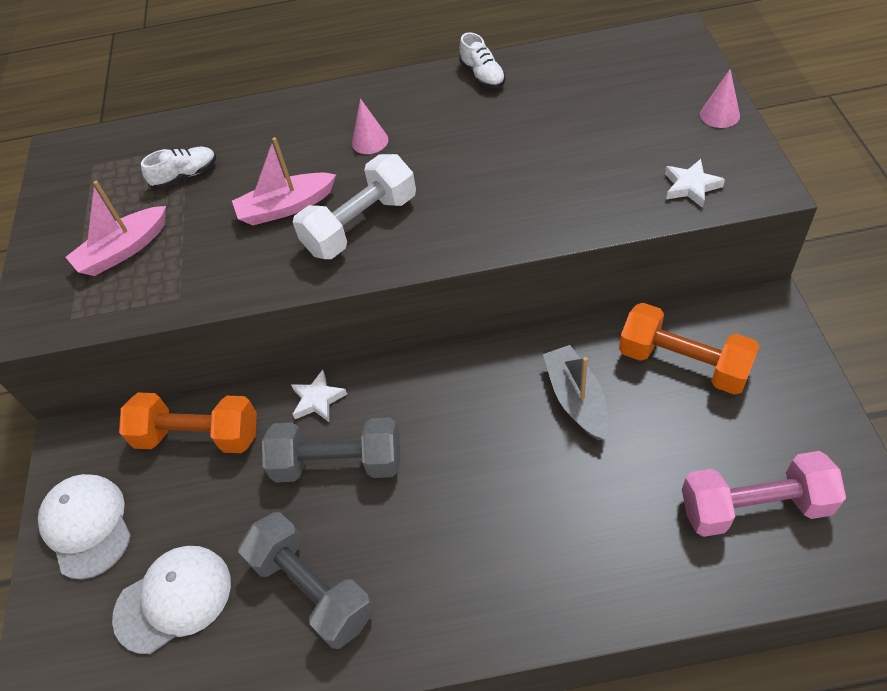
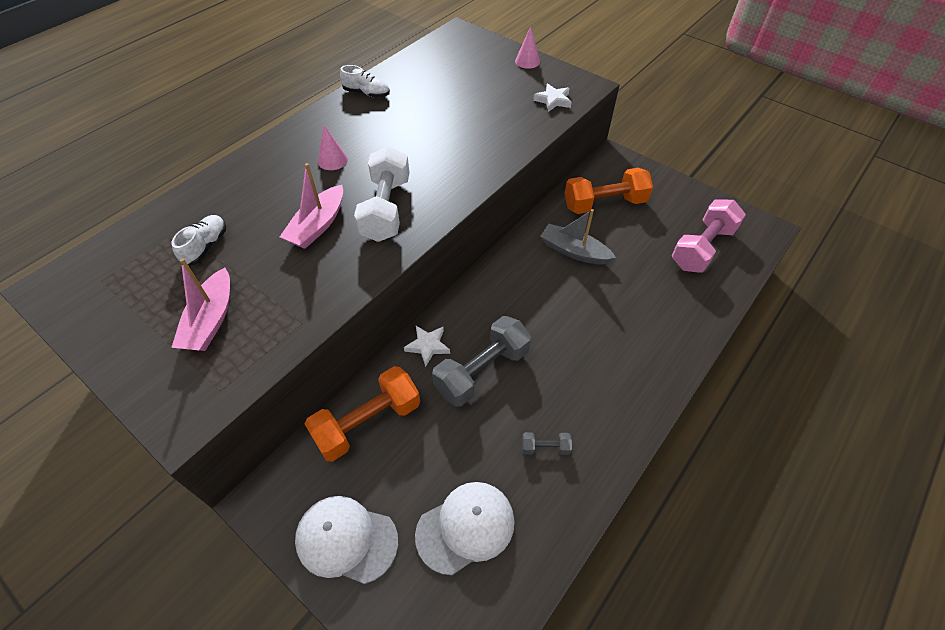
camera: 50 degrees left, 0 degrees up
(173, 599) = (465, 527): white cap -> white cap turned 45 degrees clockwise
(312, 588) = (545, 447): grey dumbbell -> grey dumbbell, size x0.44

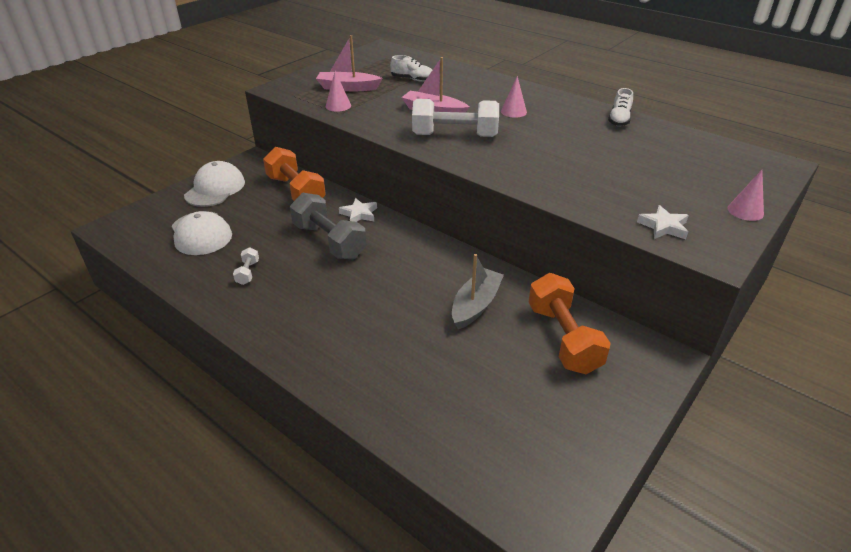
camera: 90 degrees right, 15 degrees down
(275, 326) = (338, 106): none -> pink cone
(545, 447) = (248, 272): grey dumbbell -> white dumbbell
(702, 248) = (494, 430): pink dumbbell -> none

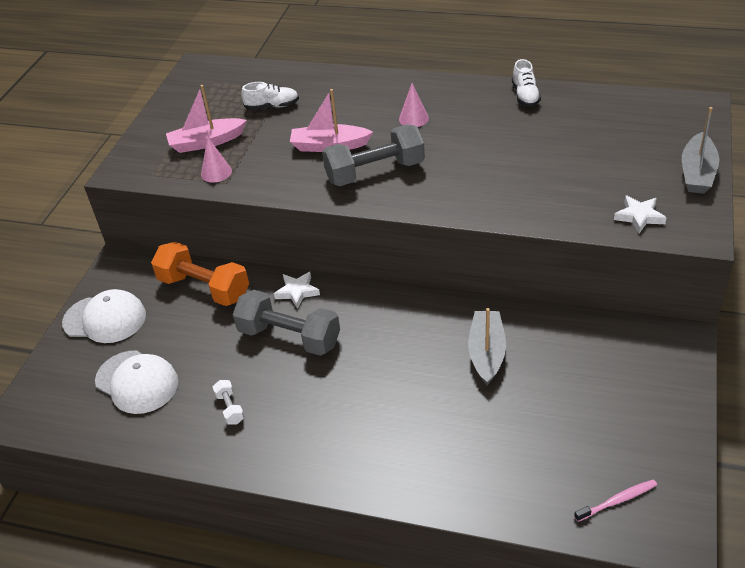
camera: 20 degrees left, 5 degrees up
(215, 189) = (105, 319): white cap -> white cap turned 105 degrees clockwise
(454, 135) = (375, 172): white dumbbell -> grey dumbbell
(511, 470) = (617, 500): none -> pink toothbrush
(563, 338) = (586, 356): orange dumbbell -> none
(745, 211) = (697, 173): pink cone -> grey boat

